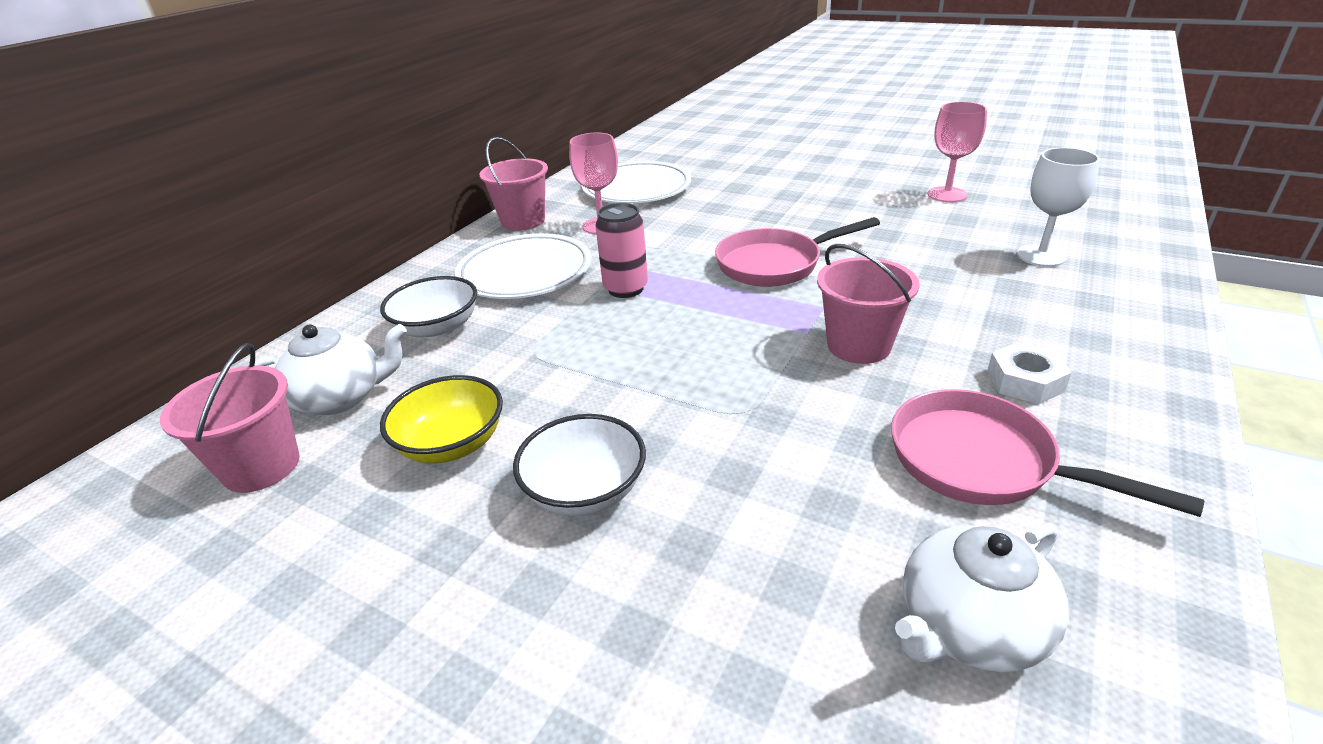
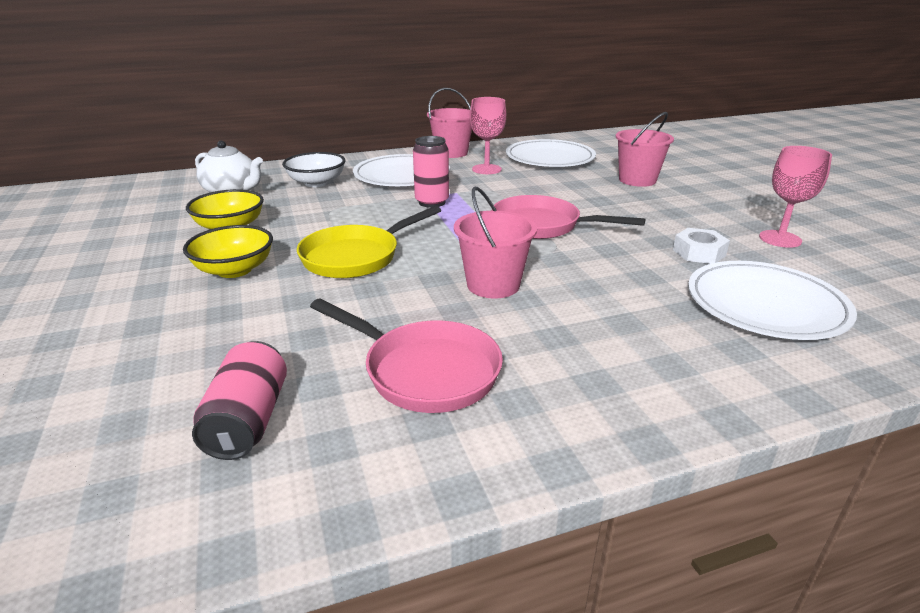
camera: 40 degrees right, 5 degrees down
(261, 466) = (165, 202): pink bucket -> pink bucket (637, 180)
(585, 490) = (234, 270): white bowl -> yellow bowl
(683, 391) = (356, 257): none -> yellow pan
(969, 627) = (248, 420): white teapot -> pink can
(981, 462) = (425, 371): pink pan -> pink pan turned 135 degrees clockwise
(1024, 381) = (554, 356): white nut -> white nut (699, 252)
(1041, 256) = (765, 305): white goblet -> white plate

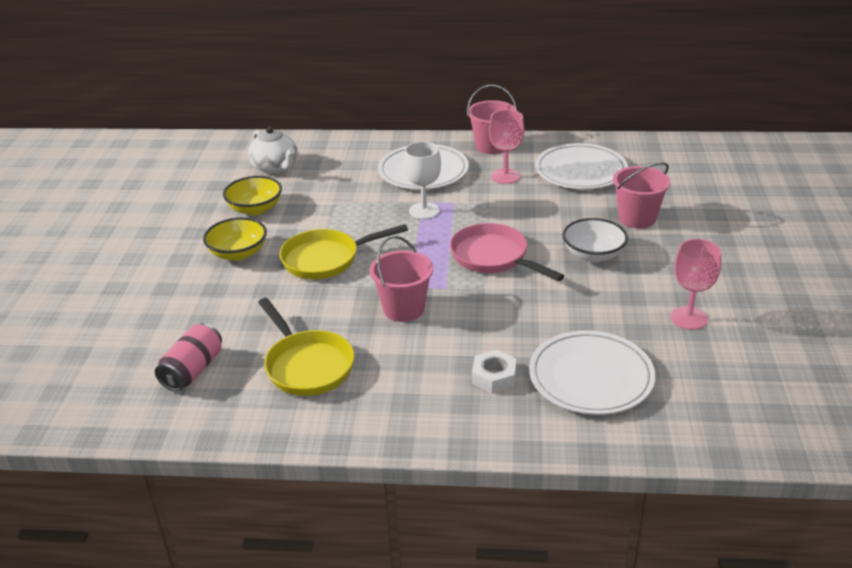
camera: 25 degrees right, 5 degrees up
(316, 183) = (346, 168): white bowl -> white bowl (593, 255)
(425, 371) = (307, 365): pink pan -> yellow pan
(432, 202) = (424, 211): pink can -> white goblet
(699, 252) = (596, 316): white nut -> white nut (494, 377)

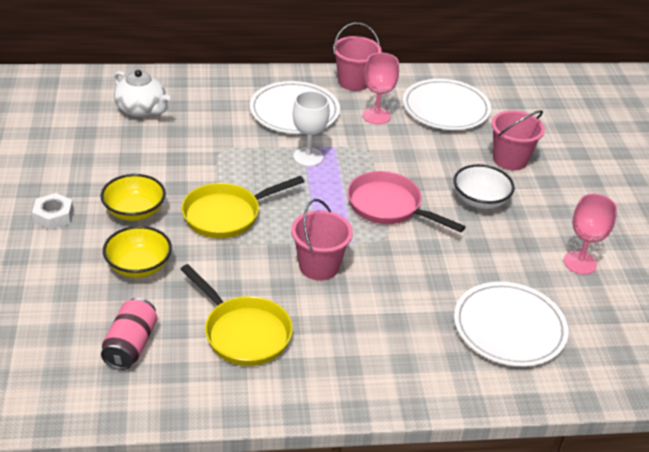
camera: 15 degrees left, 5 degrees up
(255, 209) = (135, 159): yellow bowl -> yellow bowl (138, 266)
(494, 377) = (423, 333): white nut -> white nut (53, 216)

